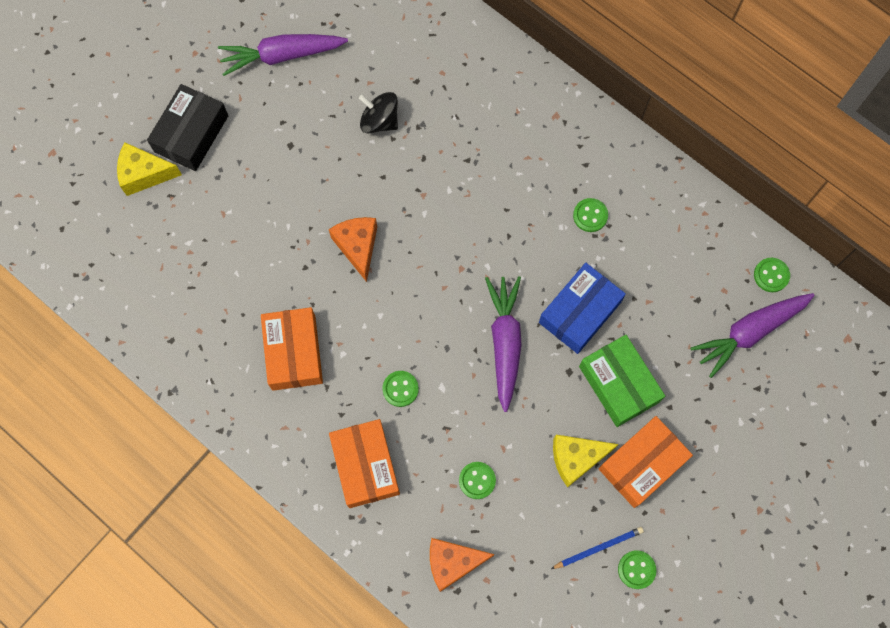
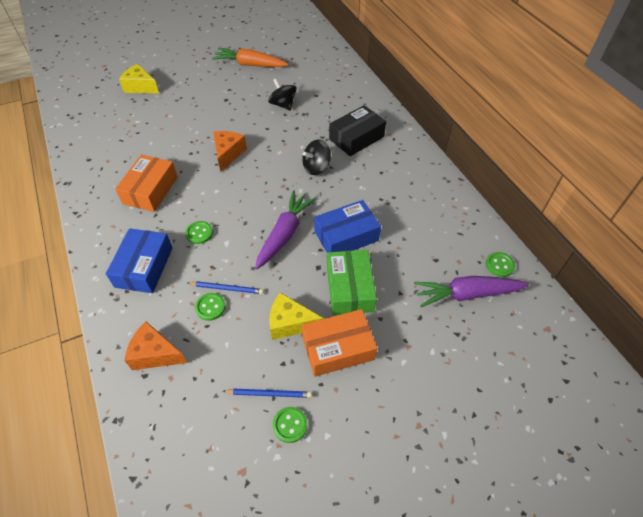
camera: 25 degrees right, 20 degrees down
(191, 134) = (178, 79): black box -> black box (356, 138)
(282, 56) = (250, 65): purple carrot -> orange carrot
(365, 466) = (144, 267): orange box -> blue box
(480, 448) = (227, 288): none -> blue pencil
(488, 218) = (316, 167): none -> black spinning top
(590, 215) = (384, 188): green button -> none

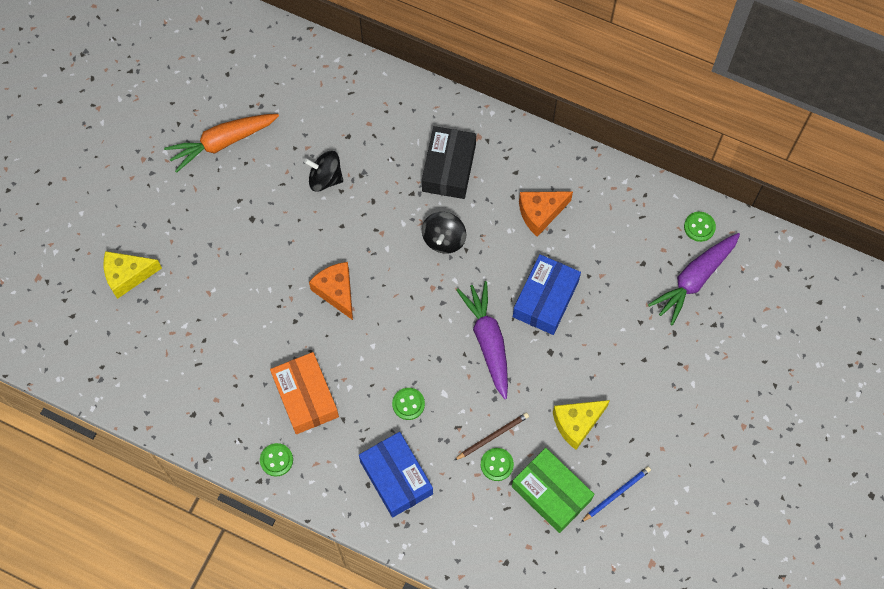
camera: 40 degrees left, 15 degrees up
(155, 354) = (495, 540): orange cheese -> orange cheese (540, 213)
(227, 288) = (492, 436): blue pencil -> brown pencil
(290, 425) = (654, 503): green button -> green button (276, 460)
(338, 348) = (634, 413): orange box -> none
(349, 288) = (595, 351): green box -> green box (551, 493)

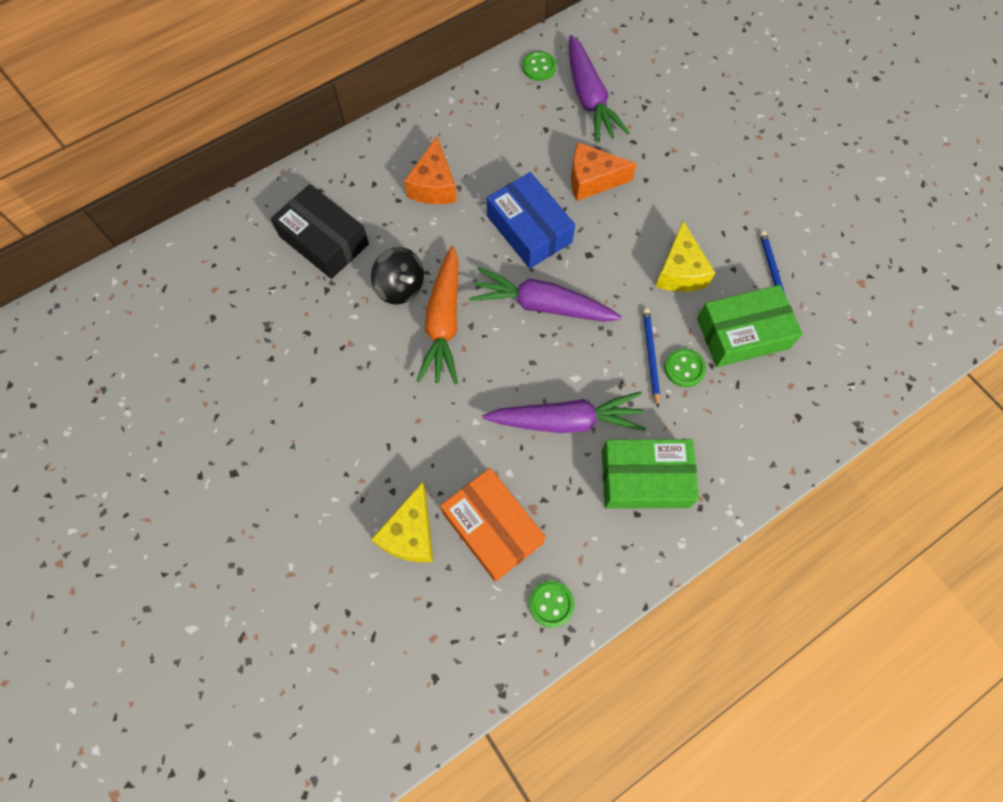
camera: 60 degrees left, 0 degrees up
(128, 276) = (198, 666): yellow cheese -> yellow cheese (411, 534)
(222, 143) = (113, 456): orange carrot -> orange carrot (443, 323)
(305, 397) = (492, 528): orange box -> orange box turned 45 degrees clockwise
(325, 178) = (244, 367): black spinning top -> none
(336, 292) = (387, 426): orange cheese -> orange cheese (592, 180)
(396, 477) = (645, 478): blue box -> green box
(408, 404) = (566, 420): green button -> purple carrot
(492, 436) = (650, 356): brown pencil -> blue pencil

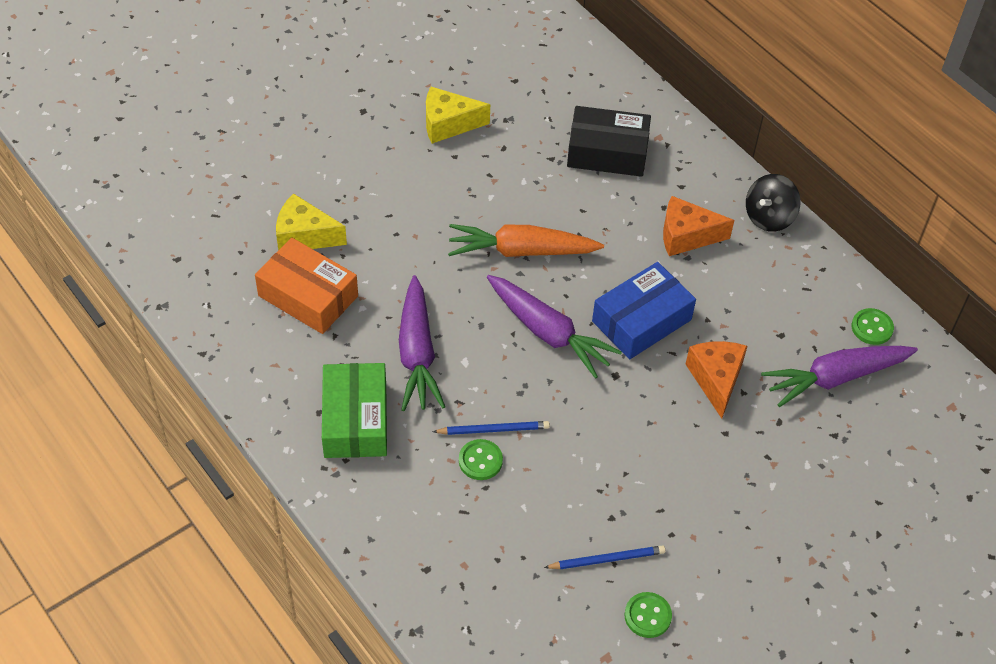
camera: 85 degrees right, 15 degrees down
(324, 240) = (607, 152): black box -> black box turned 60 degrees clockwise
(400, 287) = (559, 214): black spinning top -> black spinning top (769, 217)
(492, 528) = (308, 296): orange box -> orange box turned 75 degrees clockwise
(542, 305) = (548, 332): purple carrot -> purple carrot turned 120 degrees clockwise
(551, 604) = (235, 341): green button -> green button (647, 616)
(680, 271) = (603, 462): yellow cheese -> yellow cheese (448, 124)
(743, 333) = (527, 521): green box -> none

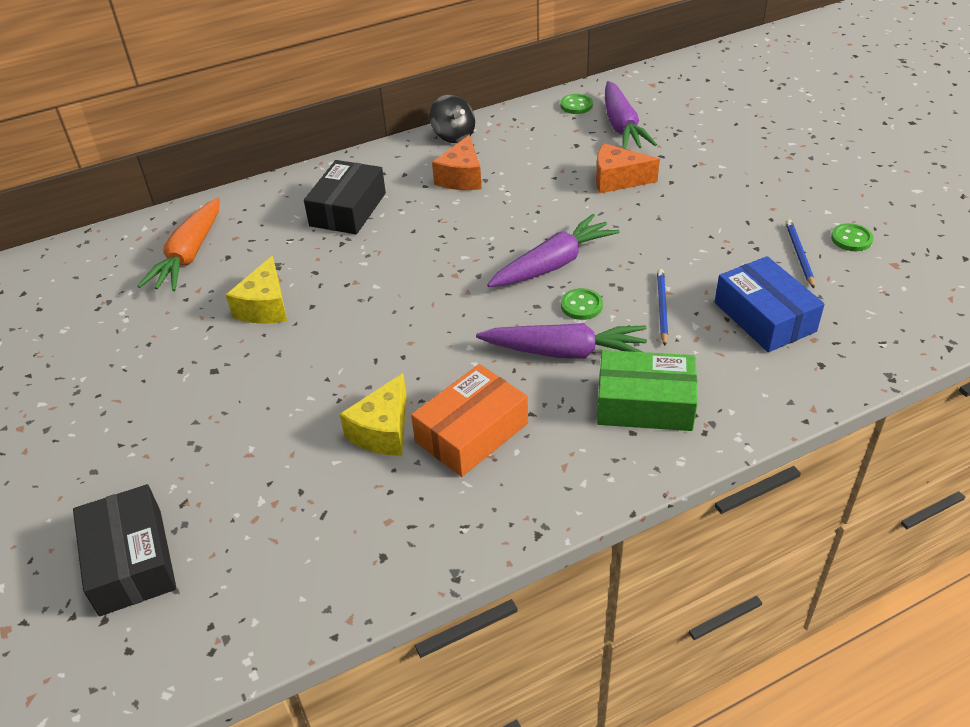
camera: 75 degrees left, 10 degrees down
(167, 117) = (131, 561): none -> black box
(480, 461) = (697, 319): green button -> green button (581, 305)
(521, 251) = (451, 272): orange carrot -> orange carrot (189, 255)
(641, 320) = (549, 210): blue box -> blue box (764, 317)

